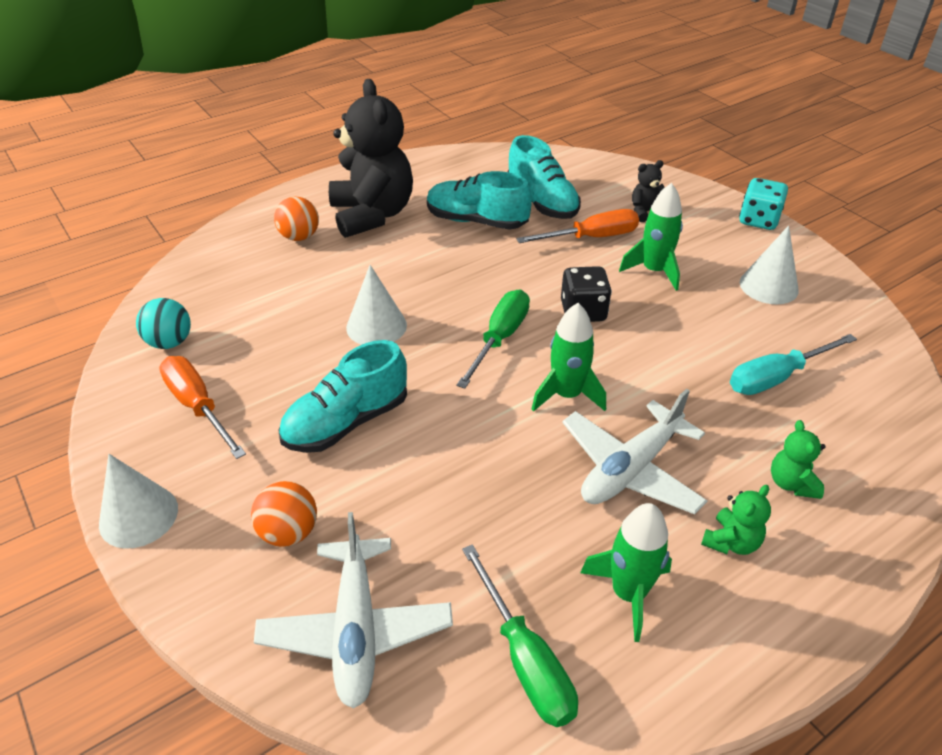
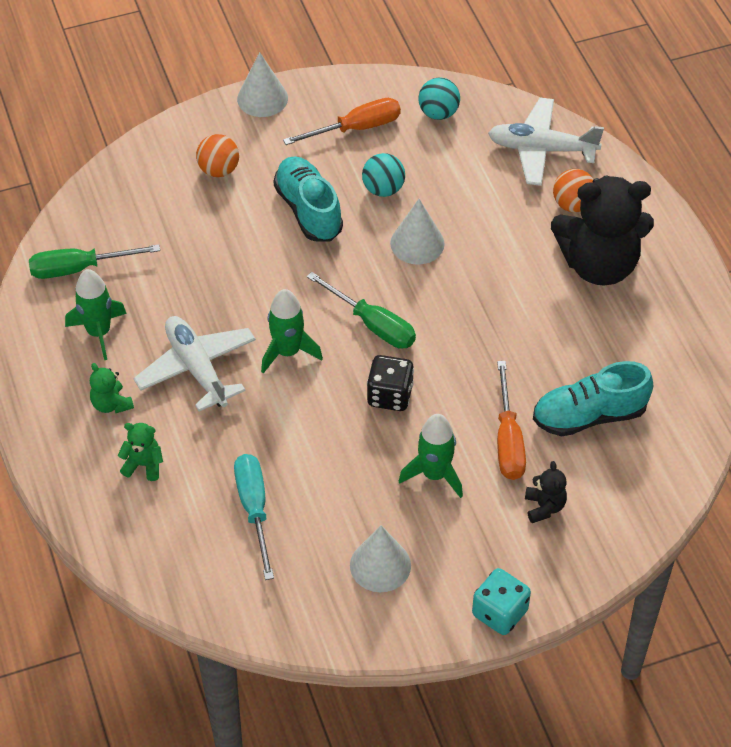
camera: 105 degrees right, 10 degrees up
(300, 365) = (383, 189): none -> turquoise ball
(356, 629) = (133, 194): white plane -> white plane (541, 149)
(476, 221) = (565, 349): turquoise shoe -> none

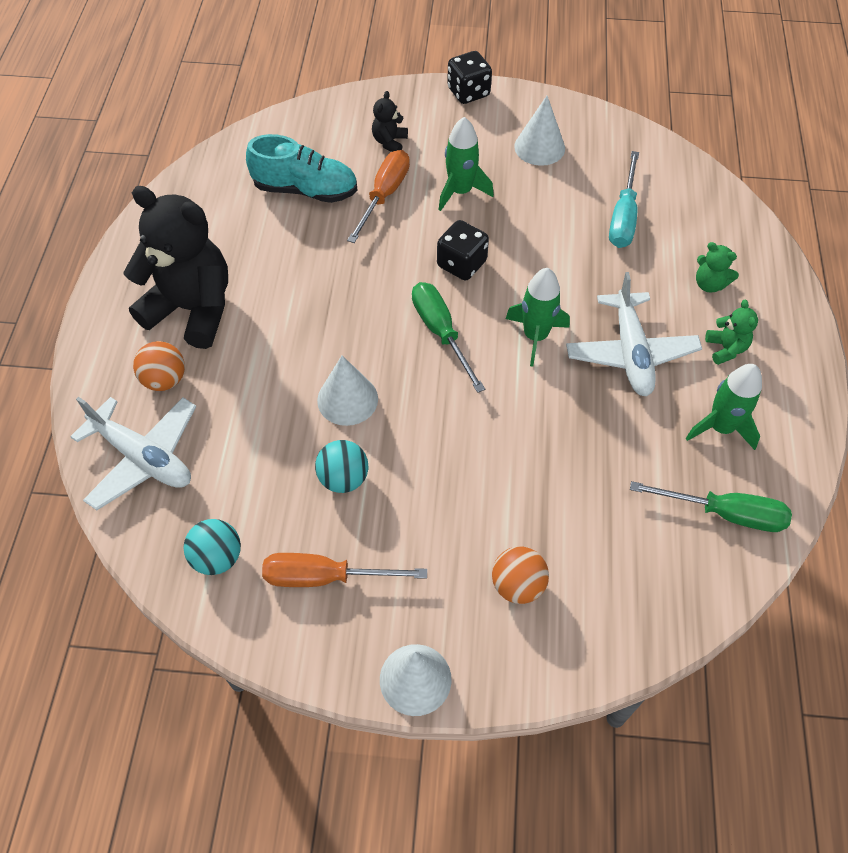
camera: 155 degrees left, 5 degrees up
(308, 210) = (439, 485): turquoise shoe -> none
(499, 613) = (468, 92): turquoise dice -> black dice

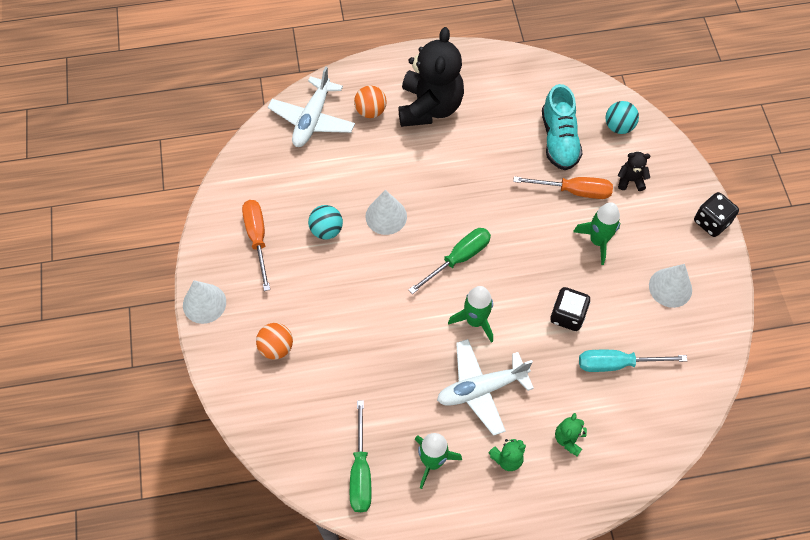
camera: 75 degrees right, 5 degrees up
(217, 557) = (257, 179): turquoise ball -> turquoise ball (618, 126)
(461, 264) = (525, 258): black dice -> black dice (567, 315)

